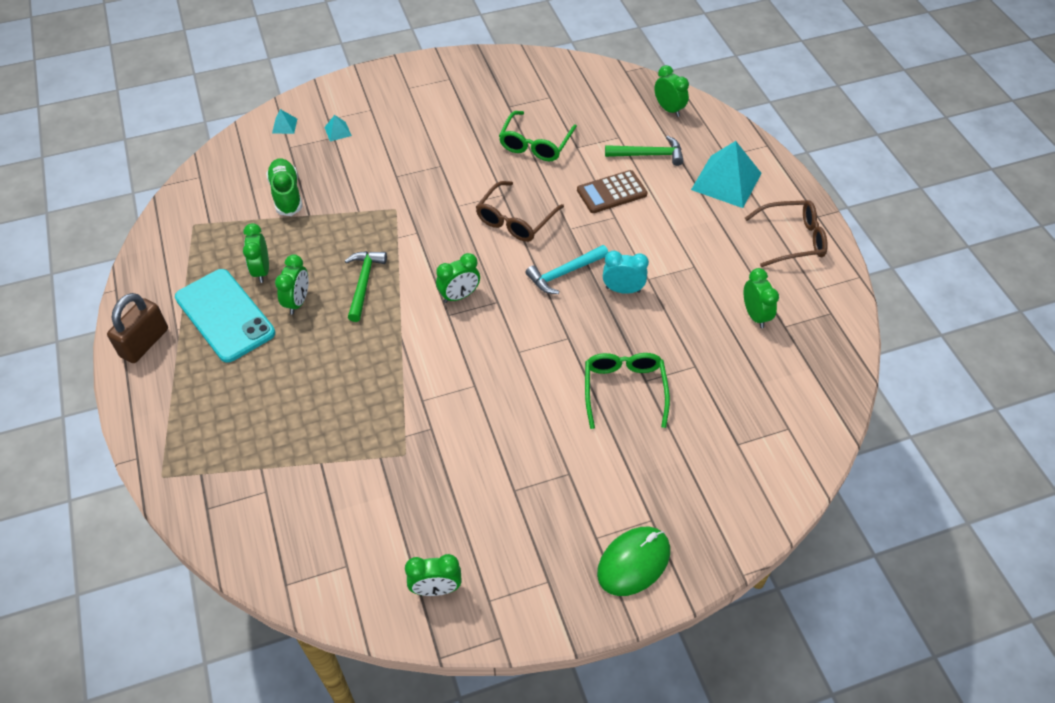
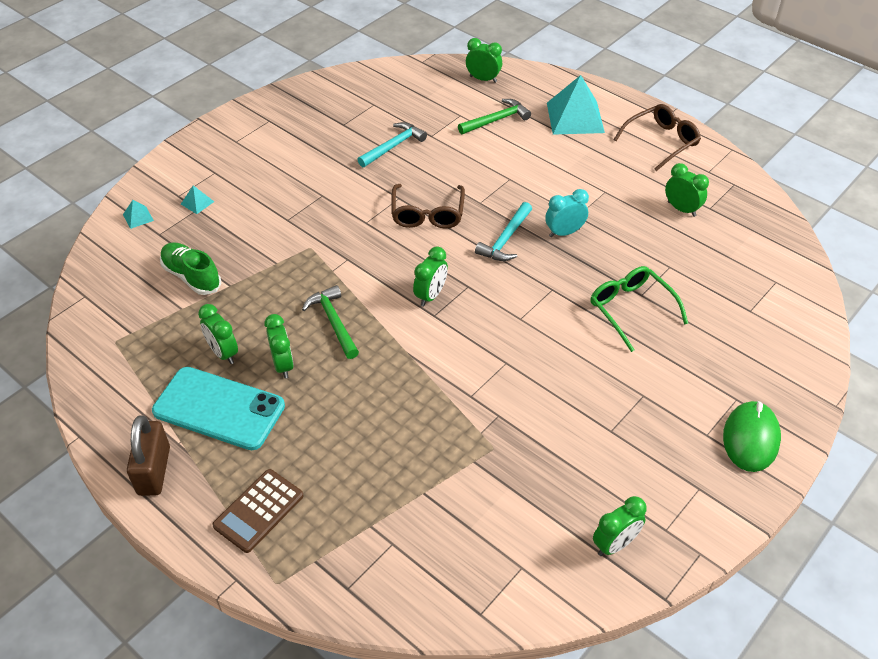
camera: 30 degrees left, 5 degrees down
(535, 144) = (393, 146): green glasses -> turquoise hammer
(611, 192) = (491, 160): brown calculator -> brown calculator (258, 511)

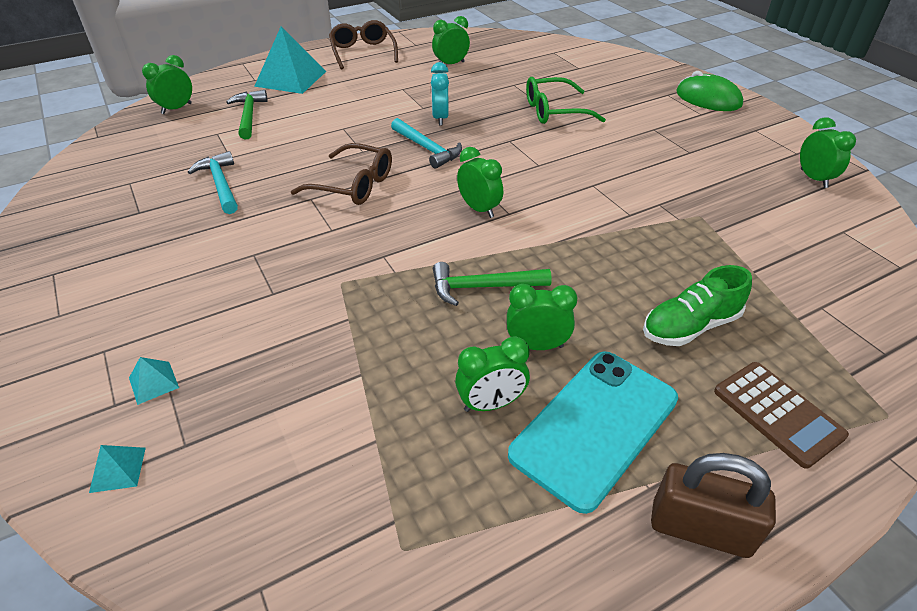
camera: 70 degrees left, 5 degrees down
(192, 276) = (314, 416): green shoe -> green shoe (690, 326)

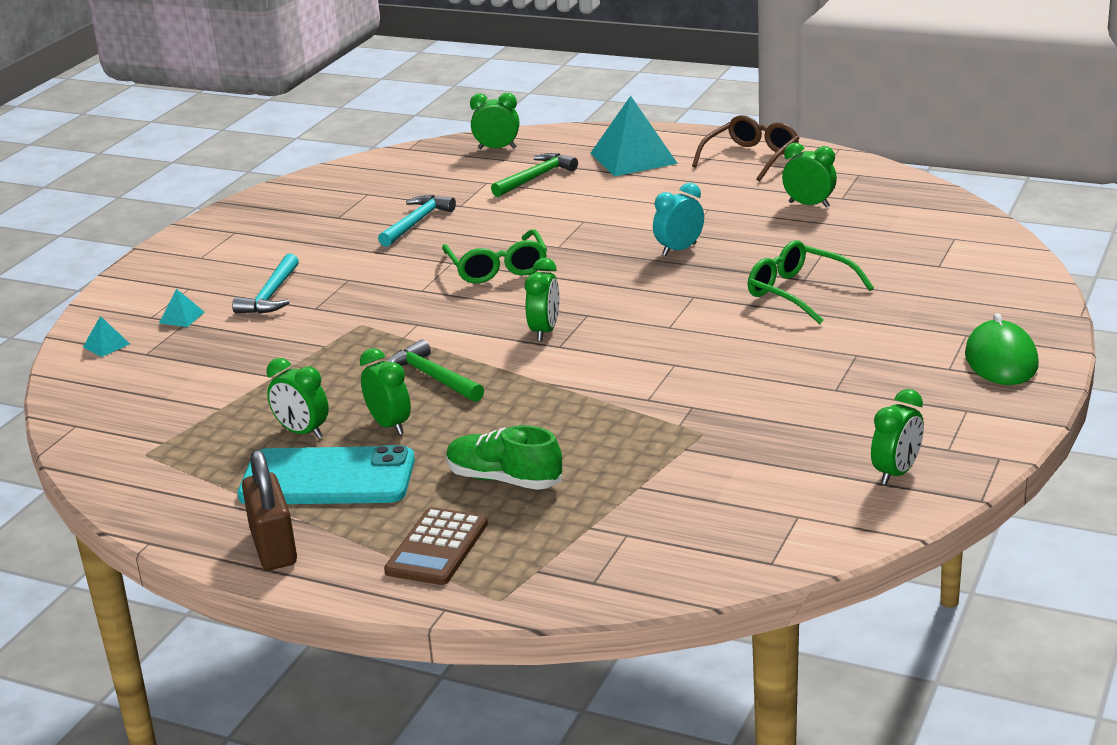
camera: 55 degrees right, 15 degrees down
(353, 185) = (497, 268): brown glasses -> green glasses
(427, 149) = (610, 269): turquoise hammer -> turquoise hammer (271, 295)

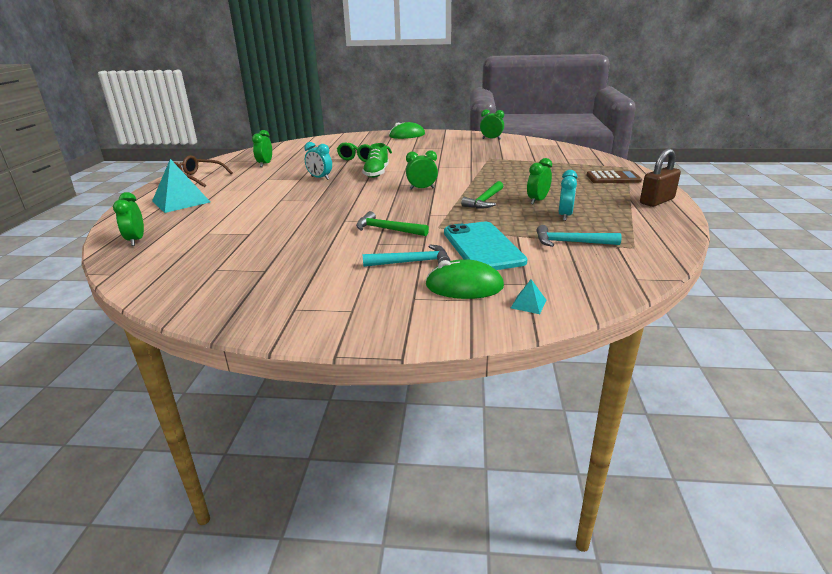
camera: 110 degrees left, 0 degrees up
(181, 317) = (464, 286): turquoise pyramid -> green mouse
(302, 432) = (565, 216): green clock -> turquoise clock
(327, 478) = (595, 203): turquoise phone -> turquoise phone (483, 247)
(416, 222) = (279, 241): turquoise hammer -> turquoise hammer (571, 242)
(497, 268) = (349, 208): green glasses -> none
(504, 480) = (555, 177): green shoe -> green shoe (376, 173)
(535, 178) = (204, 220): green hammer -> green hammer (387, 229)

